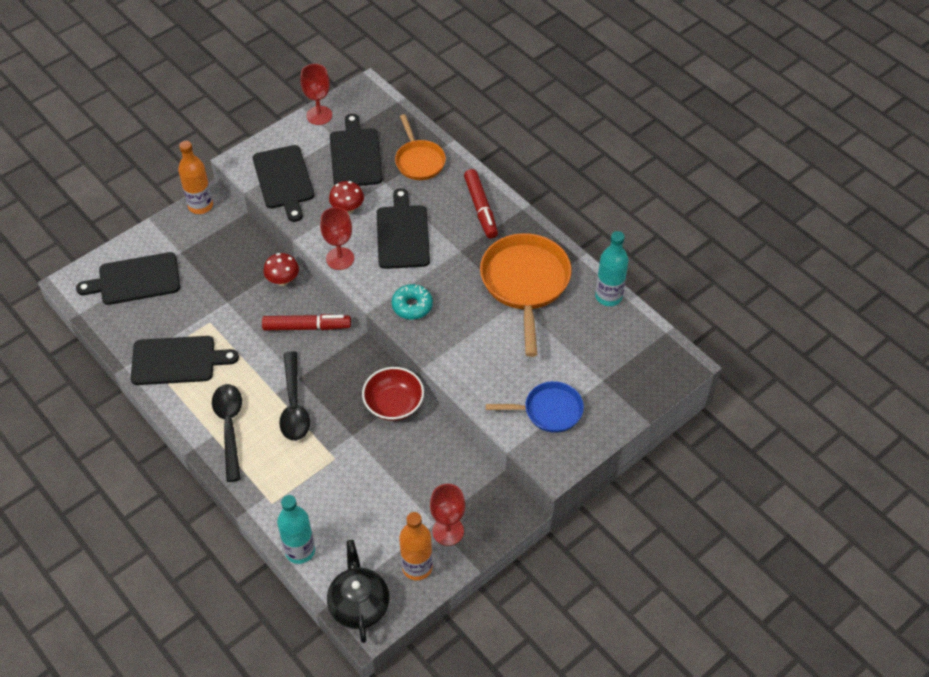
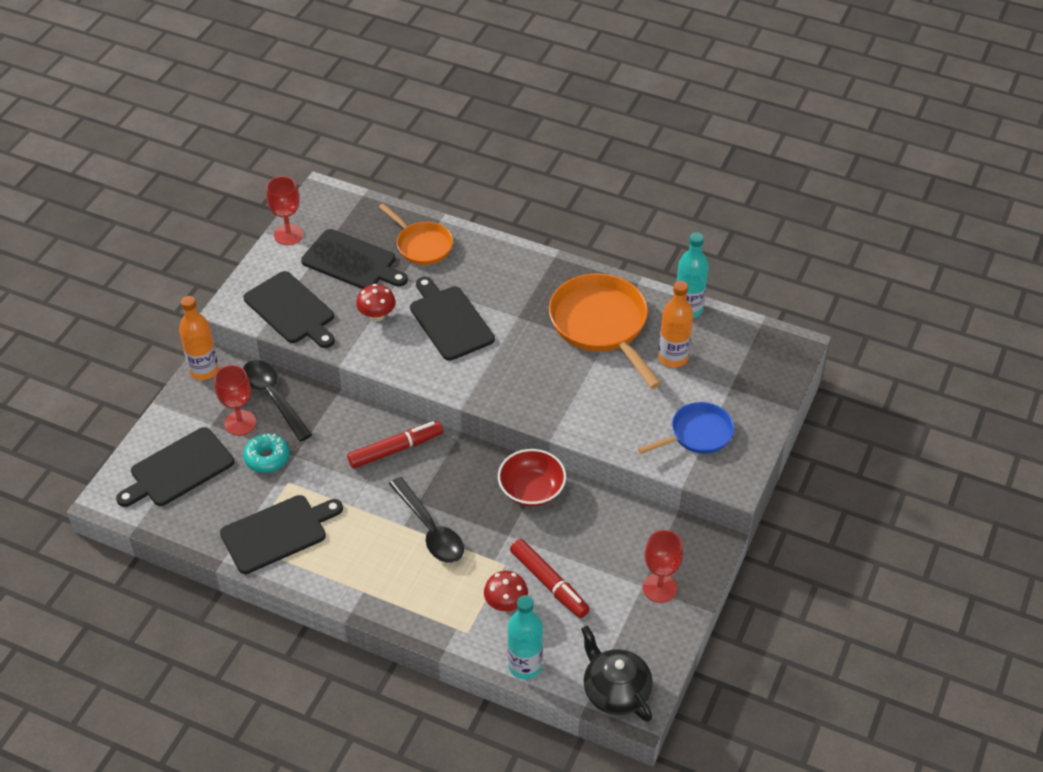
camera: 25 degrees left, 5 degrees down
(229, 427) = (376, 577): black spoon -> black spoon (273, 398)
(283, 280) = (341, 413): red mushroom -> red mushroom (506, 604)
(340, 258) = (400, 366): red goblet -> red goblet (240, 423)
(355, 155) = (352, 261): black cutting board -> black cutting board turned 150 degrees clockwise
(412, 306) = (503, 385): turquoise donut -> turquoise donut (267, 458)
(417, 567) = (650, 633): orange bottle -> orange bottle (673, 357)
(481, 208) = (513, 270): red marker -> red marker (549, 583)

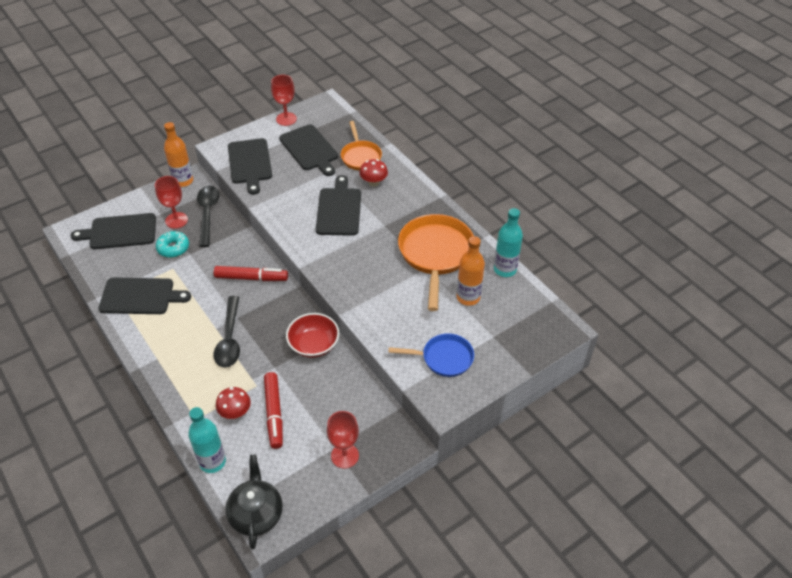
camera: 30 degrees right, 0 degrees up
(377, 315) = (297, 187): red mushroom -> red mushroom (373, 182)

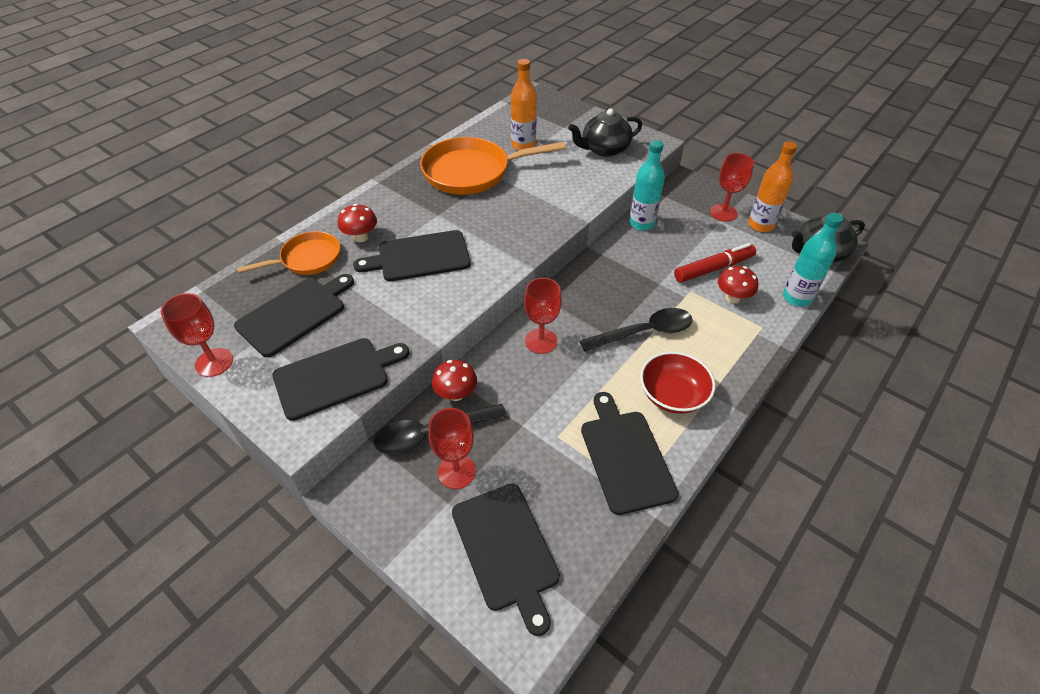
camera: 105 degrees left, 0 degrees up
(173, 248) = (518, 451): turquoise donut -> none
(183, 181) = (357, 500): orange bottle -> orange bottle (760, 225)
(230, 228) = (456, 394): none -> red mushroom
(251, 278) = (541, 341): red marker -> red goblet
(314, 344) = (613, 261): red bowl -> red bowl (672, 395)
(444, 358) = (604, 149): blue pan -> black teapot
(505, 269) = (477, 129): turquoise bottle -> turquoise bottle (641, 223)

